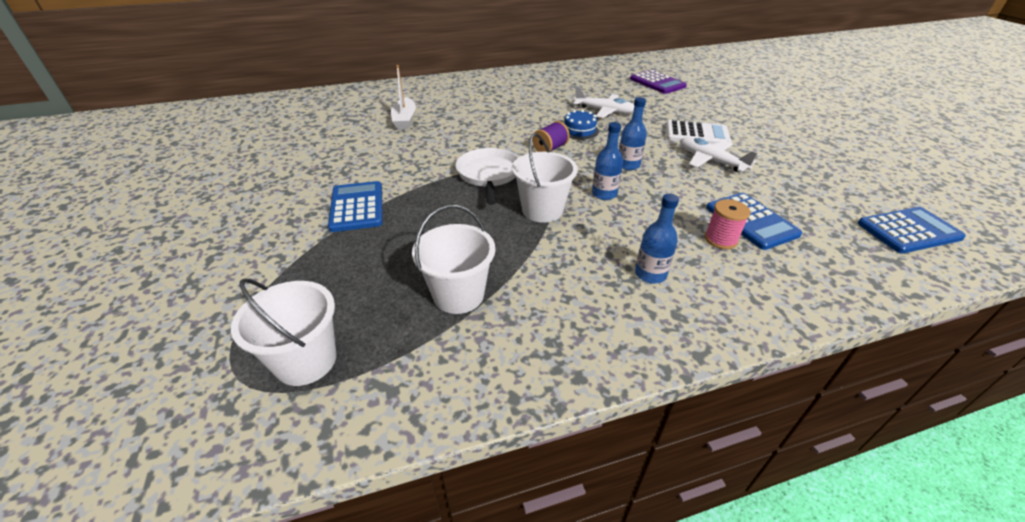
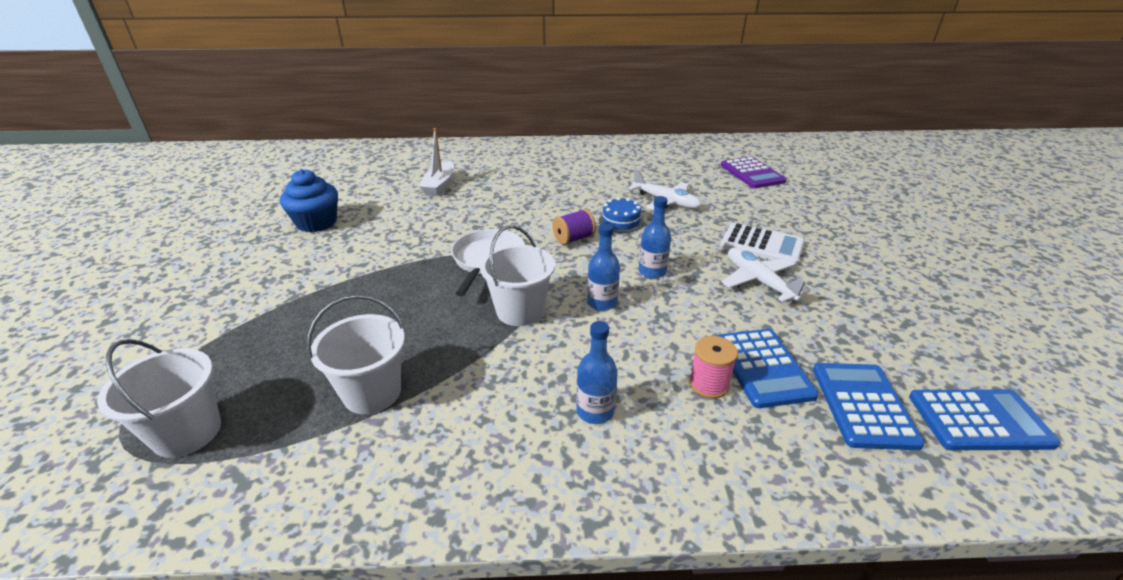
camera: 15 degrees right, 5 degrees down
(308, 165) = (316, 223): none -> blue cupcake
(357, 207) = (334, 275): blue calculator -> blue calculator (863, 405)

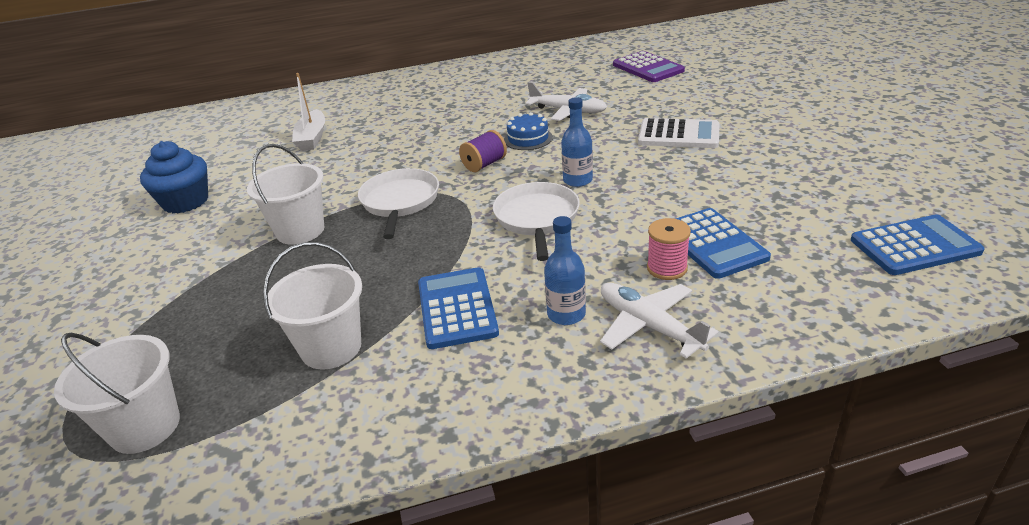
camera: 10 degrees left, 0 degrees up
(520, 311) = (455, 243): white bucket -> white bucket (300, 230)
(602, 303) = (537, 219): blue bottle -> white pan
(758, 281) = (686, 169): white plane -> white plane (649, 326)
(863, 405) = (812, 255): blue calculator -> blue calculator (457, 308)

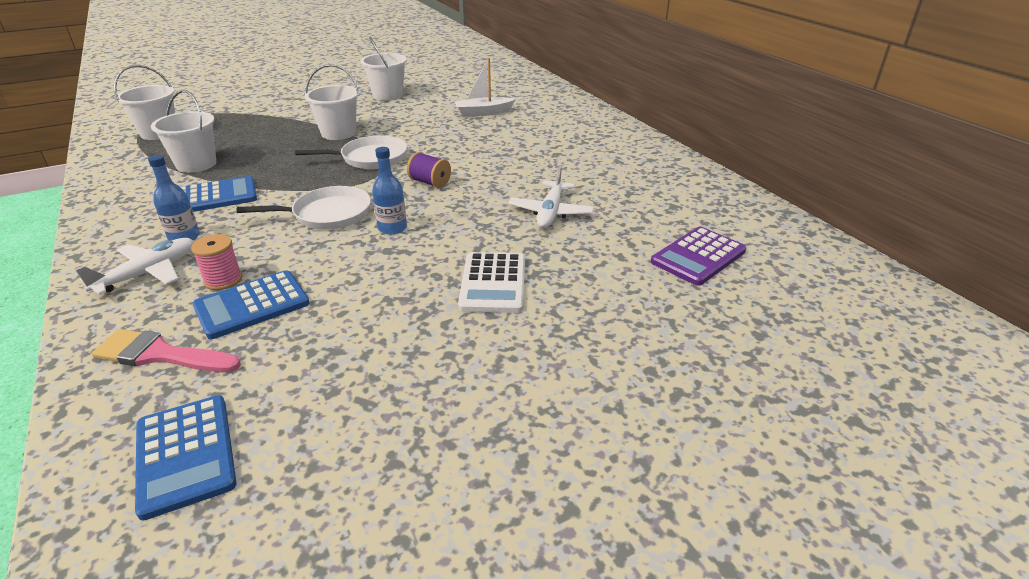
camera: 75 degrees right, 0 degrees up
(185, 202) = (387, 95): blue cupcake -> white bucket
(528, 138) = (482, 197): blue cake -> none
(798, 284) = (161, 355): none -> pink brush

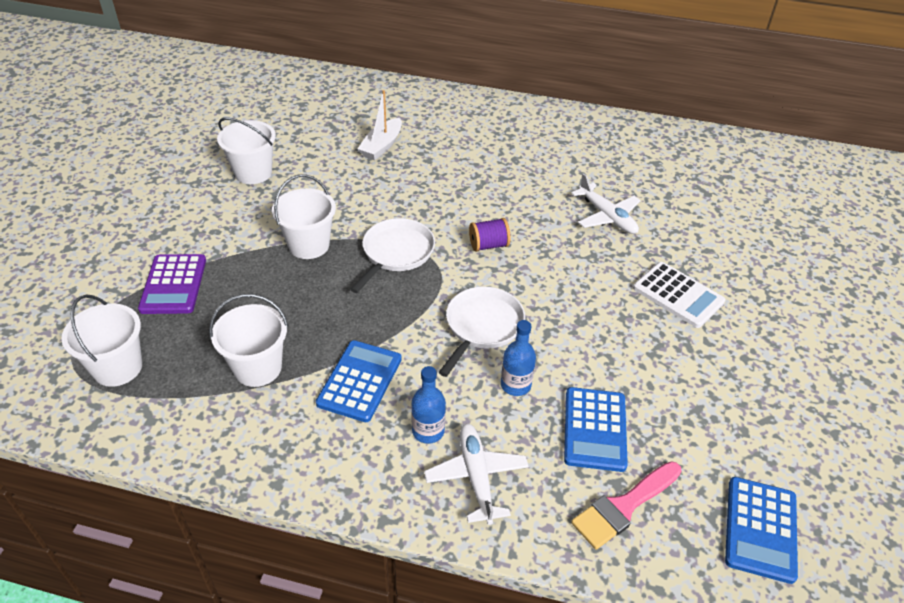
camera: 50 degrees left, 10 degrees up
(185, 454) = (760, 529): blue calculator -> blue calculator turned 90 degrees clockwise
(223, 280) = (537, 432): pink spool -> none
(392, 228) = (547, 302): blue bottle -> blue bottle (515, 385)
(698, 256) = (727, 196): purple calculator -> purple calculator (174, 284)

